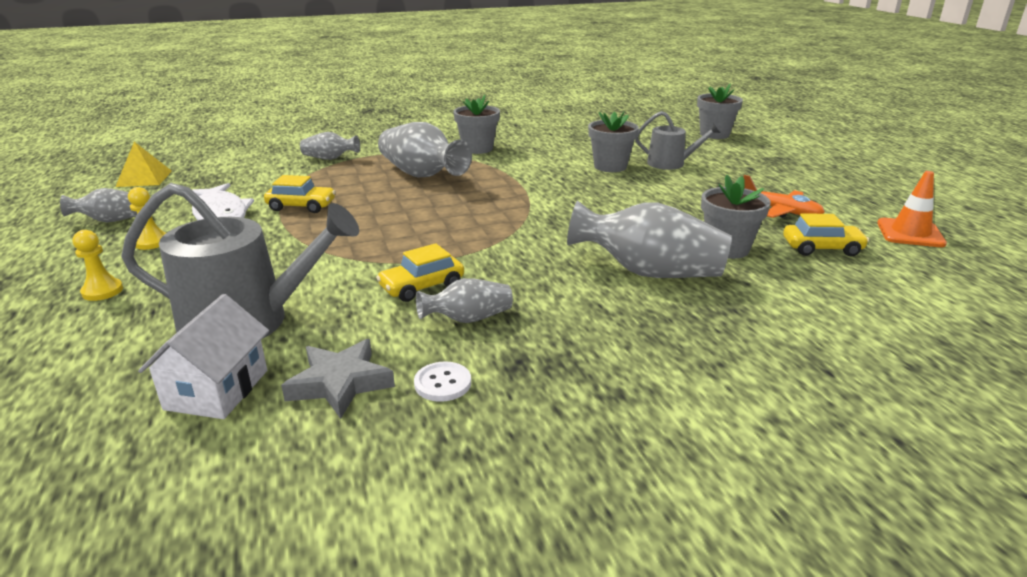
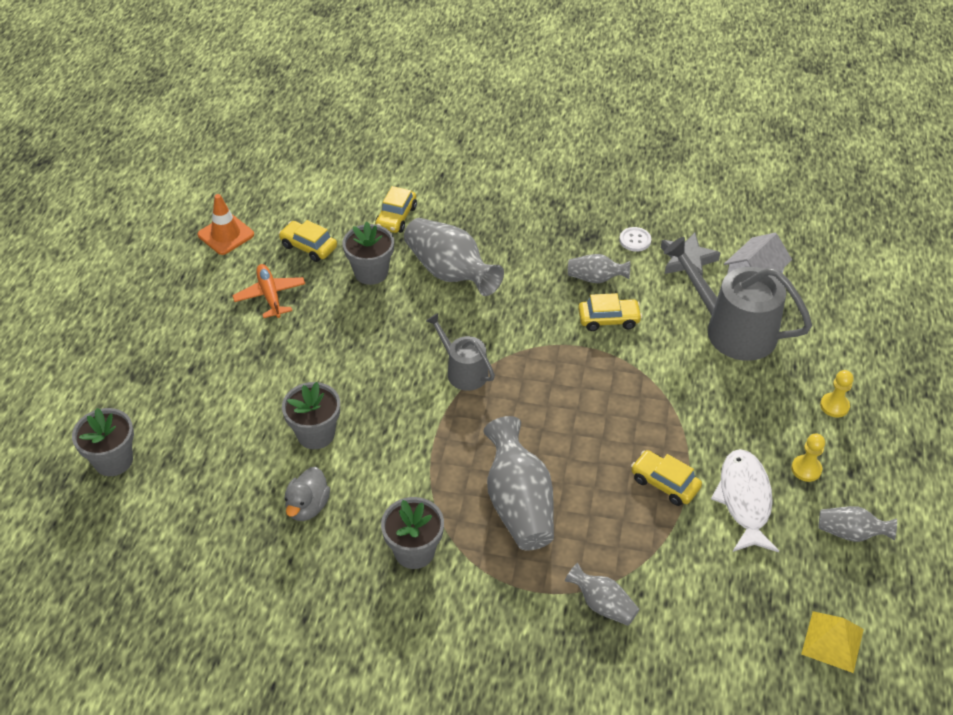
camera: 150 degrees left, 20 degrees up
(568, 146) = (308, 506): none -> grey duck
(671, 164) = (251, 412): grey watering can -> grey watering can (463, 371)
(790, 300) = (396, 217): none -> yellow car

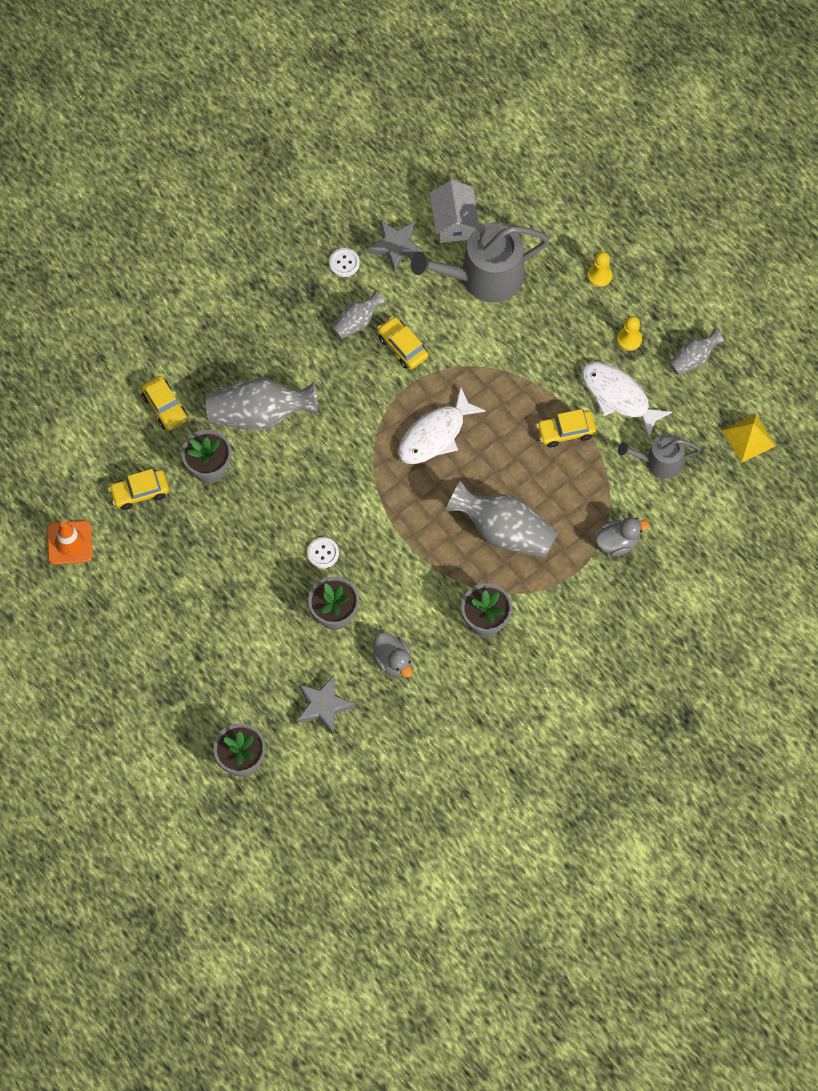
camera: 50 degrees left, 20 degrees up
(217, 484) = (323, 706): none -> grey star
(270, 295) = (169, 555): orange plane -> none
(366, 389) = (323, 553): none -> white button
(463, 371) = (363, 478): grey watering can -> grey watering can (659, 462)
(556, 392) = (435, 435): none -> white fish
(602, 604) = (617, 542): grey vase -> grey duck
(608, 319) = (402, 347): yellow car -> yellow car turned 75 degrees counterclockwise

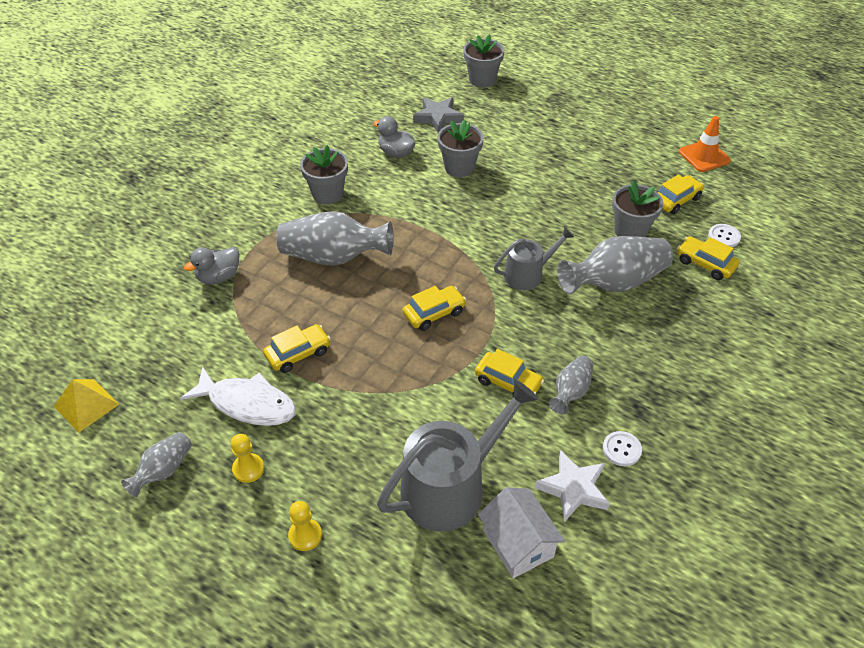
camera: 160 degrees right, 20 degrees down
(323, 553) = (492, 201): white button -> white button (724, 237)
(396, 246) = (573, 489): grey star -> white star
(435, 435) = (434, 313): white fish -> yellow car
(659, 462) = (188, 354): grey watering can -> grey watering can (528, 274)

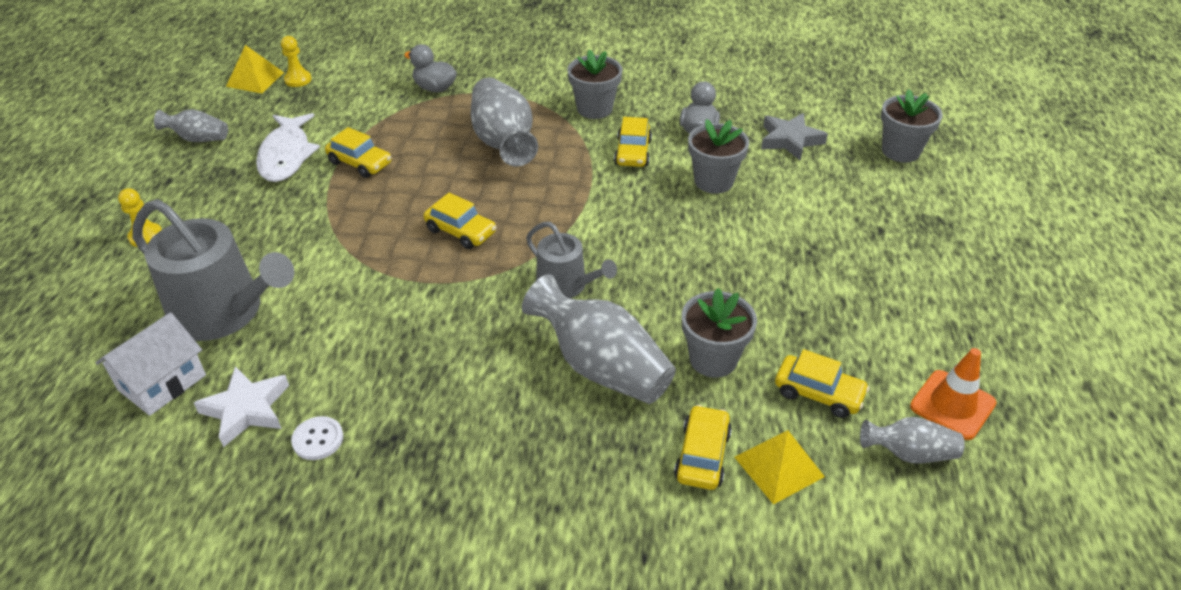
camera: 65 degrees right, 5 degrees down
(248, 469) = (212, 181): yellow pawn -> yellow pawn (298, 80)
(508, 382) = (384, 315): yellow car -> yellow car (633, 152)
(571, 392) = (391, 371): grey vase -> grey vase (909, 453)
(724, 237) = (778, 466): white button -> yellow pyramid

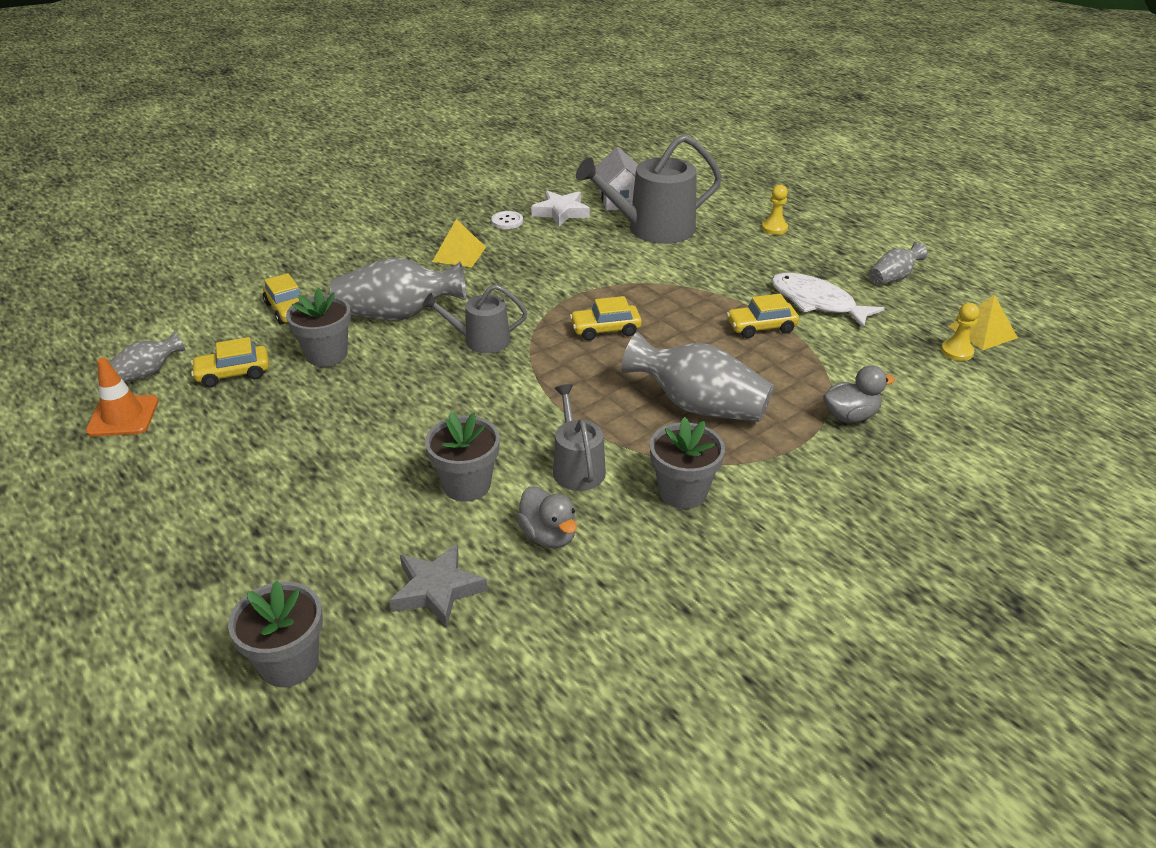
camera: 135 degrees right, 5 degrees down
(633, 152) = (577, 467): yellow car -> grey watering can
(778, 466) = (235, 327): yellow pyramid -> yellow pyramid (459, 254)

